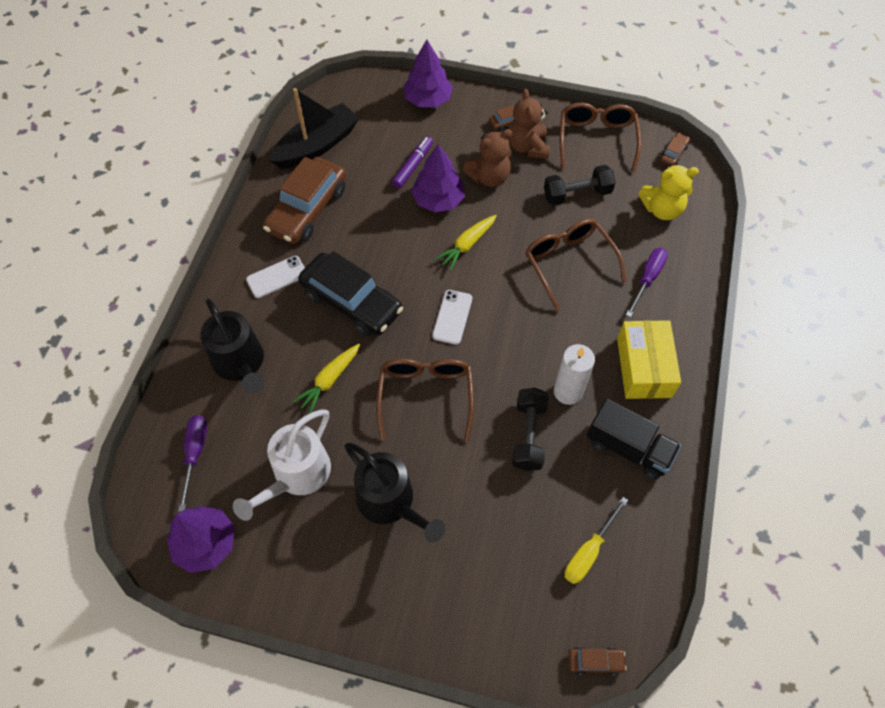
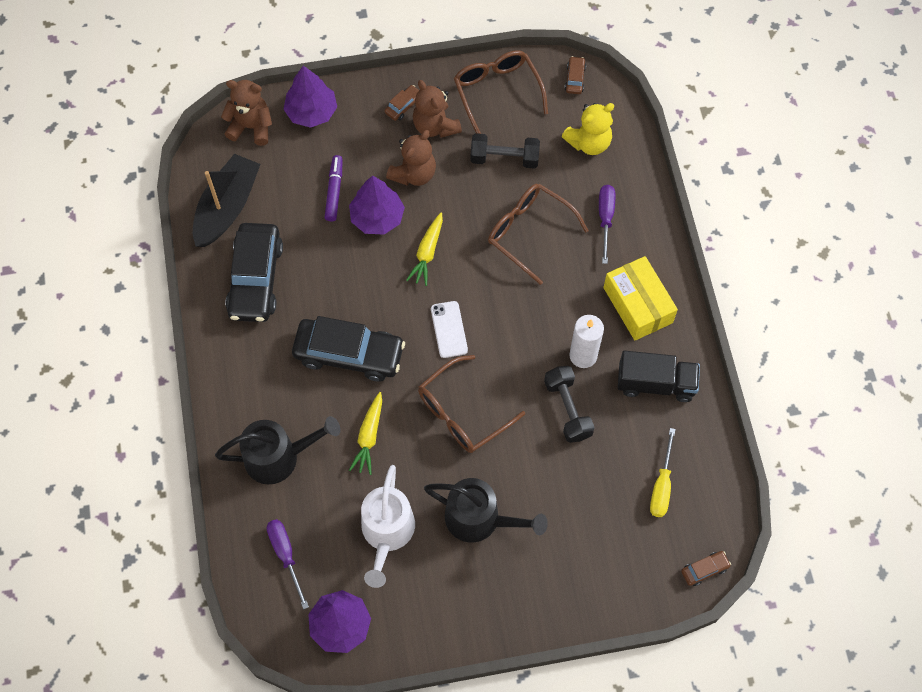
camera: 25 degrees left, 5 degrees up
(241, 364) = (279, 457): black watering can -> black watering can turned 45 degrees counterclockwise
(277, 277) = (265, 360): white phone -> none
(307, 209) = (256, 279): brown car -> black car
(372, 93) = (251, 127): none -> brown teddy bear
(425, 396) = (462, 413): brown glasses -> brown glasses turned 105 degrees counterclockwise
(577, 194) = (504, 158): black dumbbell -> black dumbbell turned 45 degrees clockwise

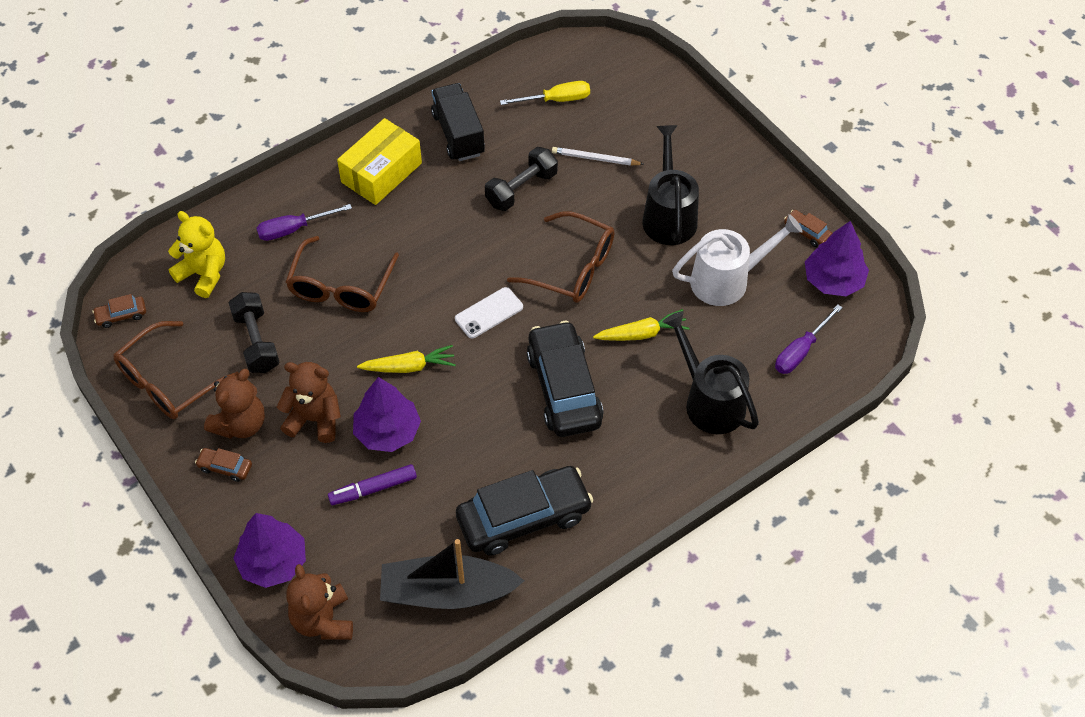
camera: 115 degrees left, 10 degrees down
(574, 487) = (595, 158): none -> white pencil
(583, 355) = (458, 196): white candle -> none
(704, 570) = (614, 50): brown car -> brown car (807, 232)

